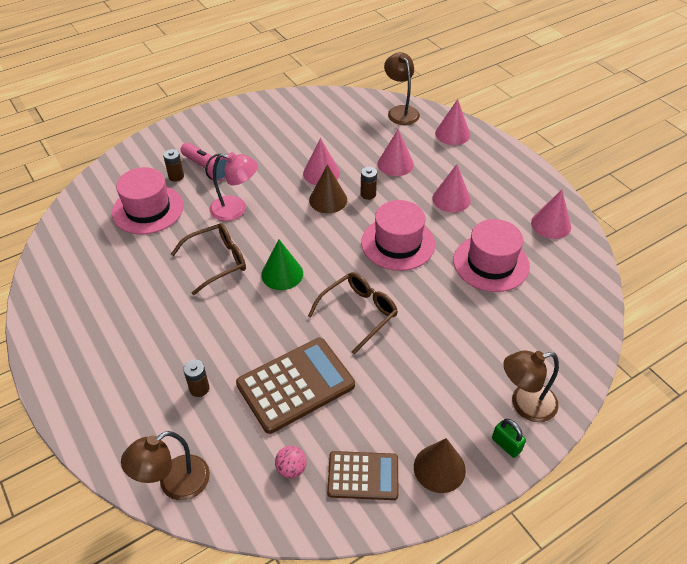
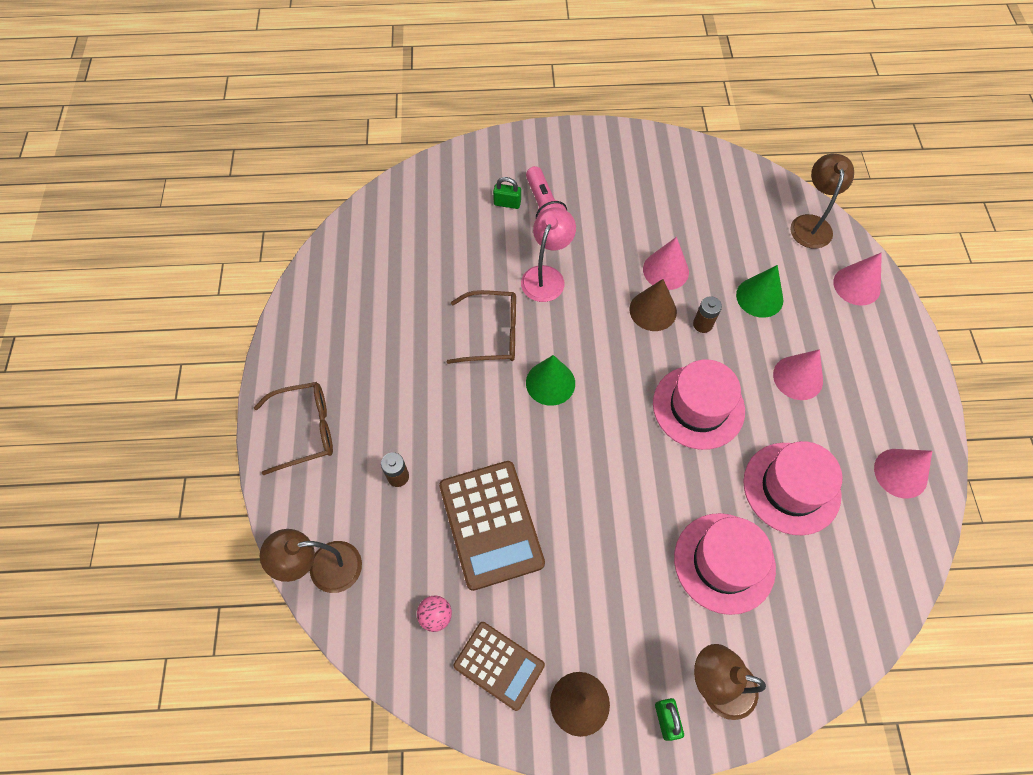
camera: 30 degrees right, 15 degrees up
(148, 209) = (457, 233): pink hat -> pink hat (724, 562)
(176, 176) = (507, 203): brown battery -> green padlock
(236, 209) = (546, 276): pink lamp -> pink lamp turned 105 degrees counterclockwise
(295, 385) = (491, 524): brown calculator -> brown calculator turned 75 degrees clockwise
(358, 313) = (603, 474): brown glasses -> brown glasses (305, 430)
(395, 164) = (759, 297): pink cone -> green cone

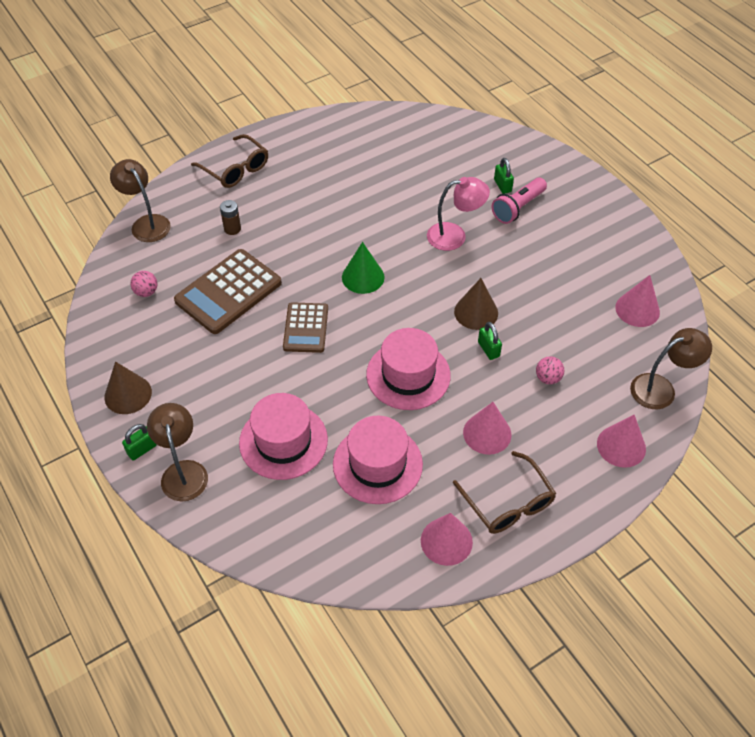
camera: 60 degrees right, 10 degrees down
(492, 334) = (379, 227): brown glasses -> brown glasses (508, 503)
(499, 665) = (131, 339): brown calculator -> brown calculator (306, 328)
(665, 270) = (522, 305): pink cone -> pink cone (637, 309)
(702, 324) = (488, 349): brown battery -> green padlock
(759, 297) = (548, 378): green cone -> pink ball

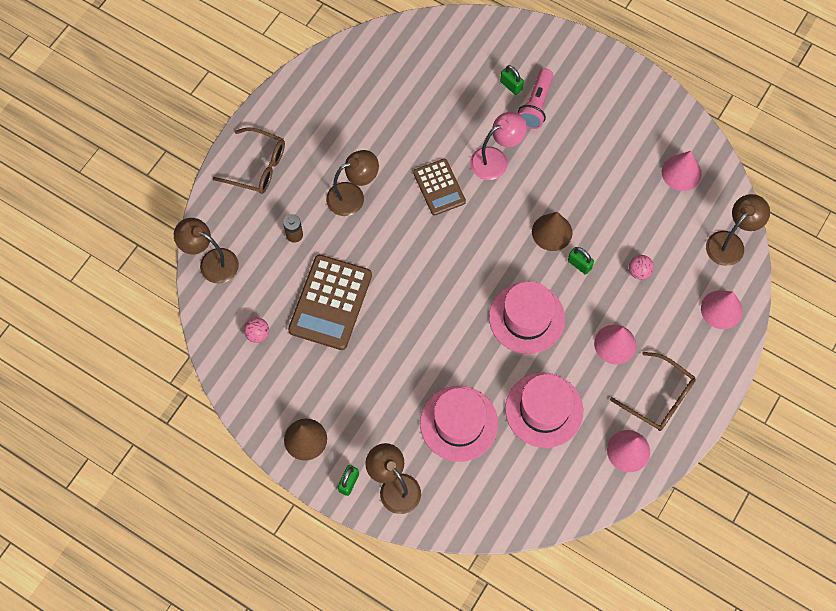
camera: 25 degrees left, 15 degrees up
(304, 218) = (353, 196): none -> brown lamp
(306, 328) = (418, 309): brown calculator -> brown calculator (439, 187)
(363, 277) = (439, 237): green cone -> none

